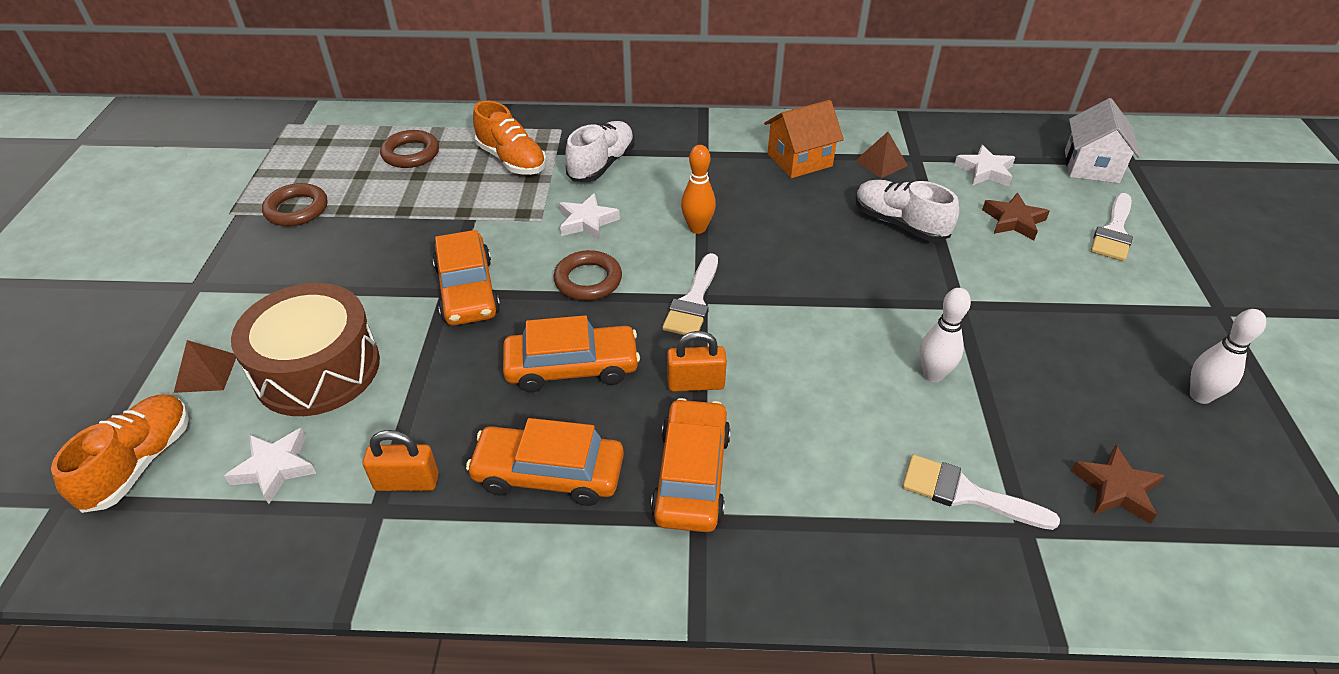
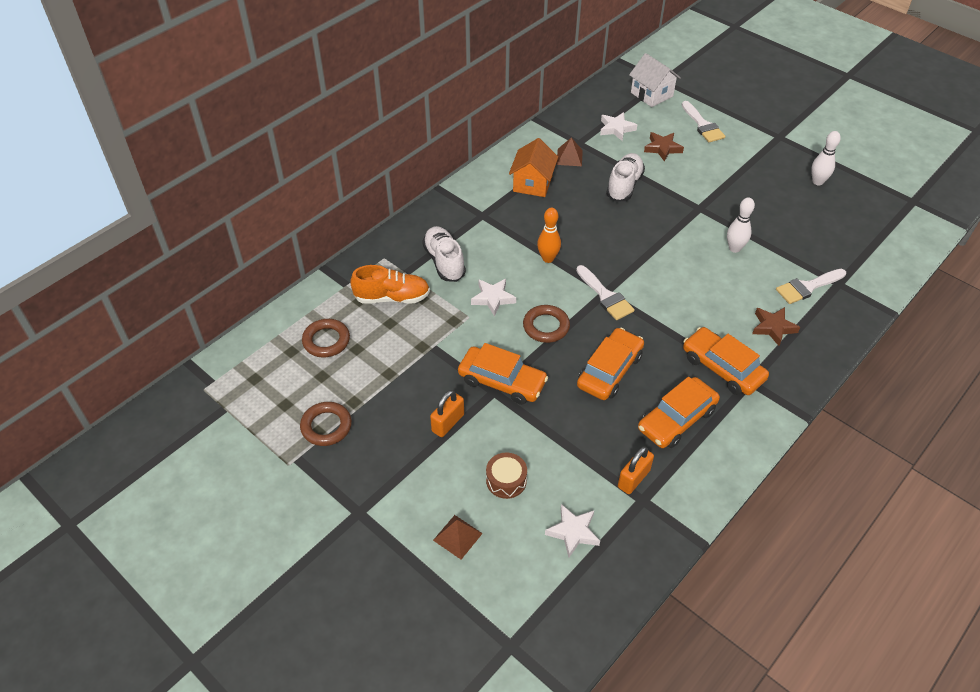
camera: 50 degrees left, 5 degrees up
(140, 463) = (512, 596): orange shoe -> none
(317, 369) = (506, 480): brown drum -> brown drum, size x0.47
(695, 383) = (665, 331): orange padlock -> orange padlock (448, 423)
(900, 224) = (624, 185): white shoe -> white shoe turned 120 degrees clockwise
(1116, 488) = (841, 243): brown star -> brown star (773, 327)

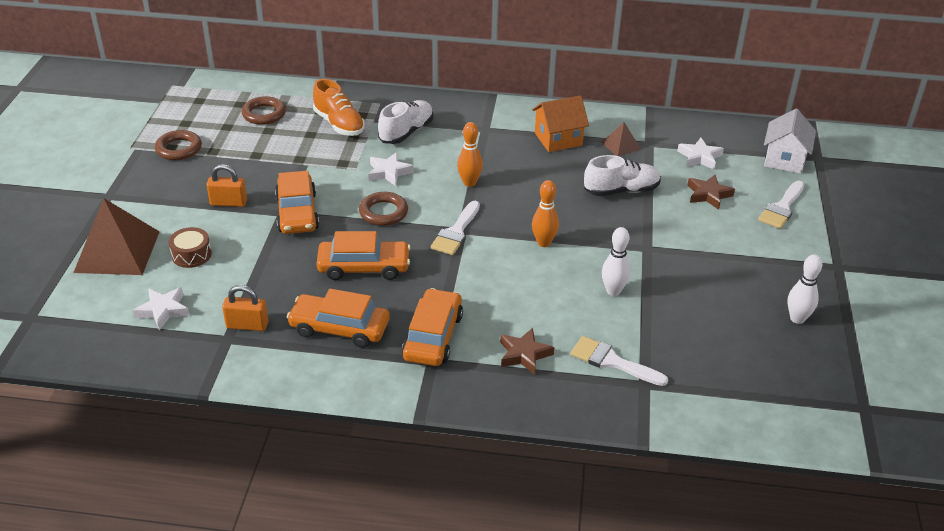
camera: 55 degrees right, 10 degrees down
(457, 536) = (117, 251): brown pyramid -> brown pyramid, size x2.07
(655, 255) = (543, 243): none -> orange bowling pin

